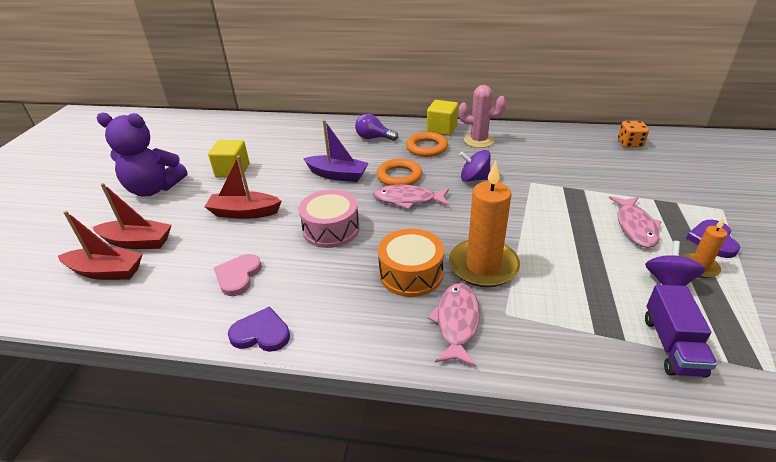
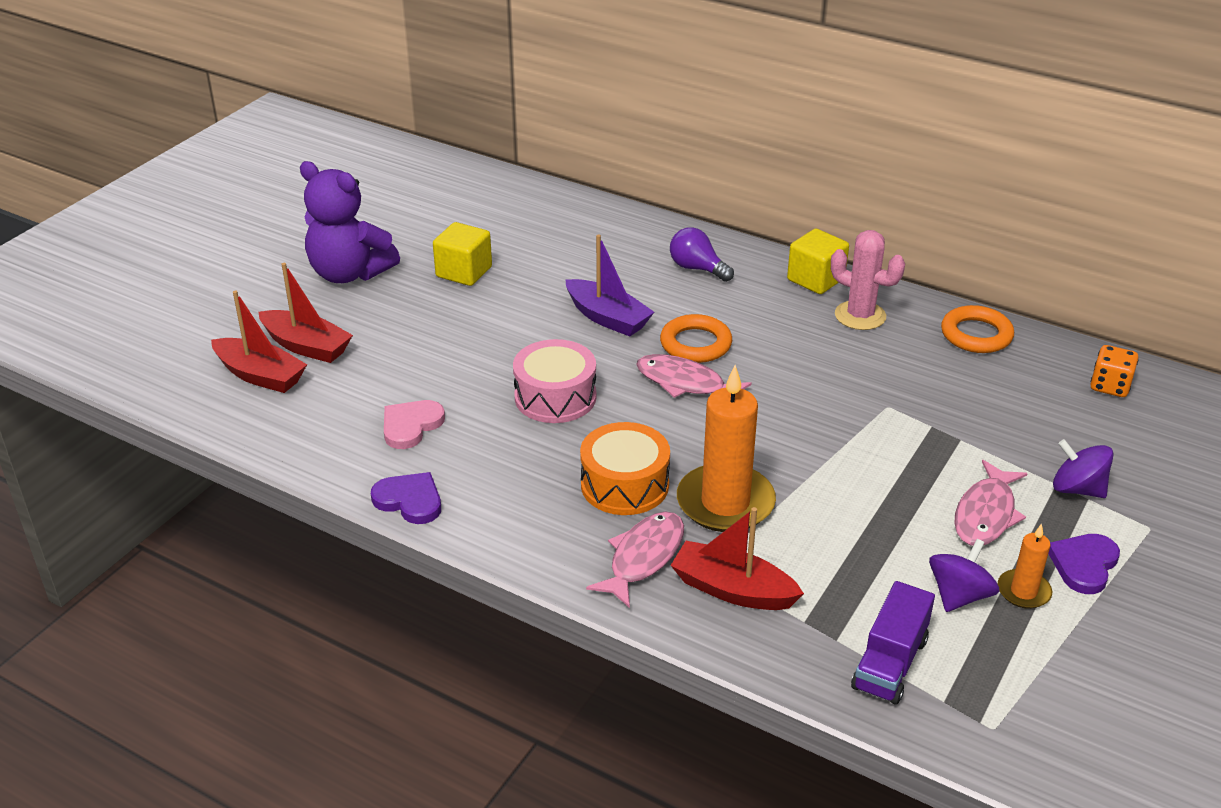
camera: 20 degrees right, 0 degrees up
(244, 212) = (453, 341): red boat -> red boat (732, 589)
(426, 148) = (768, 307): orange ring -> orange ring (976, 335)
(474, 178) = (805, 377): purple spinning top -> purple spinning top (1077, 489)

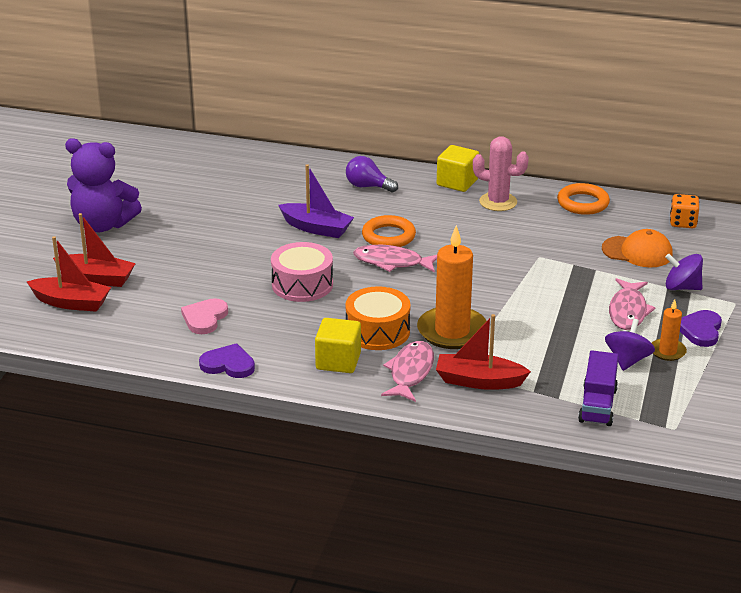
camera: 15 degrees left, 5 degrees down
(464, 272) = (192, 212): yellow cube -> yellow cube (338, 361)
(1029, 422) = (637, 252): none -> orange cap

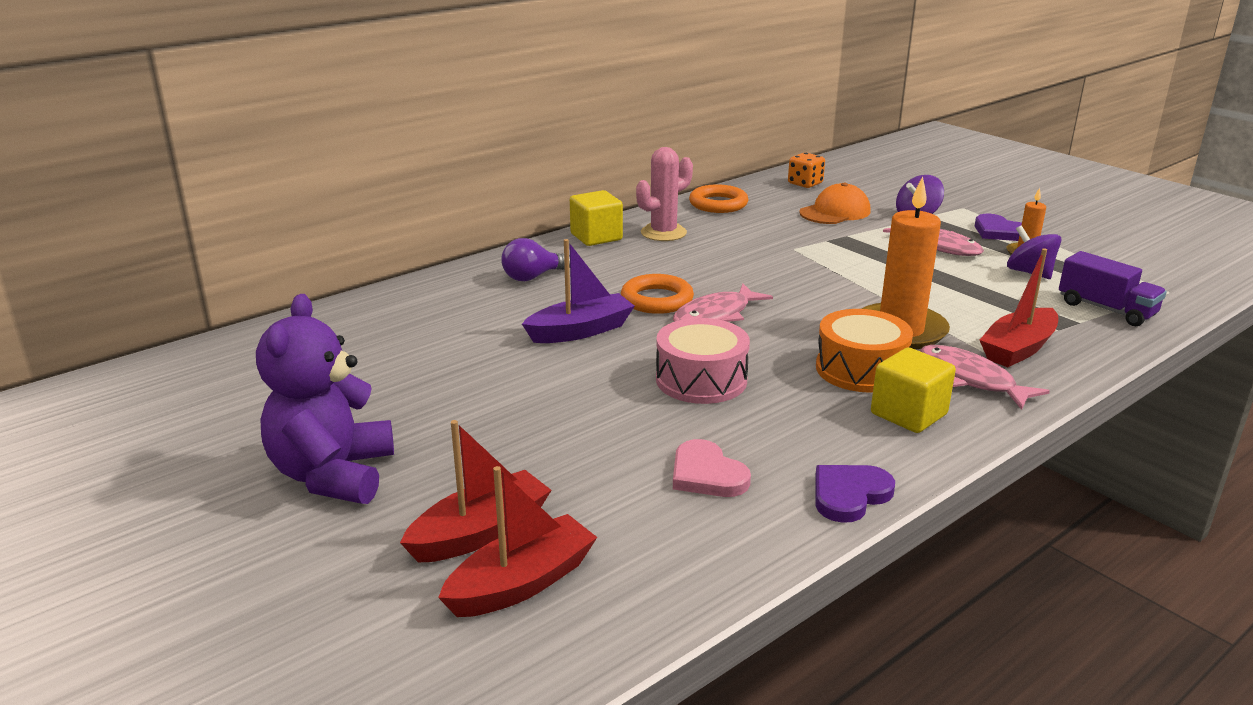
camera: 55 degrees left, 5 degrees down
(103, 225) = (333, 475): purple teddy bear -> purple teddy bear turned 135 degrees clockwise

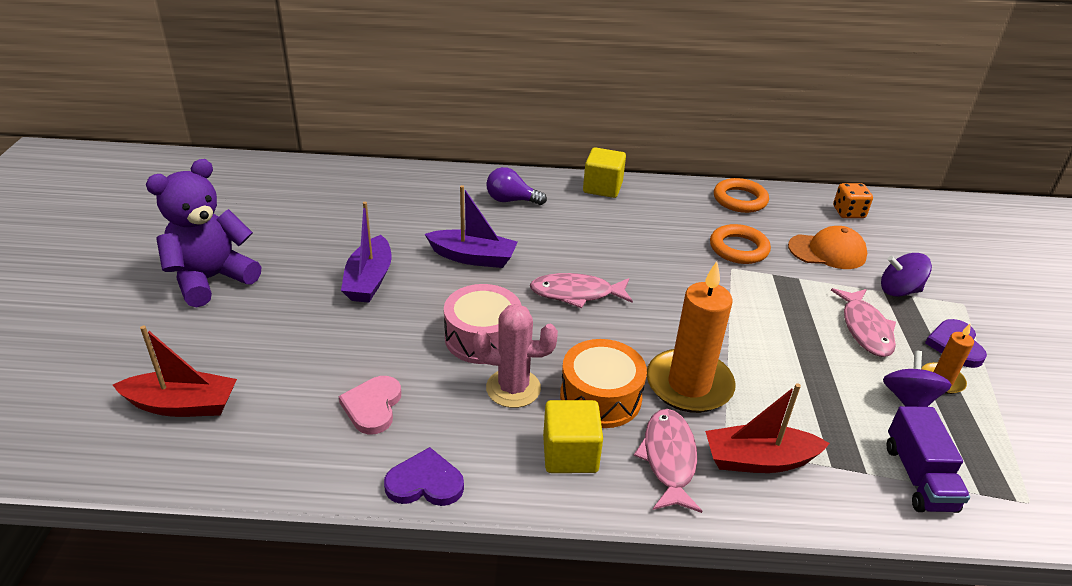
camera: 40 degrees right, 10 degrees up
(480, 532) = (213, 360): red boat -> none
(515, 392) = (369, 280): none -> purple boat
(657, 300) = (558, 259): orange ring -> orange ring (738, 248)
(663, 233) = (655, 206): pink cactus -> pink cactus (513, 388)

